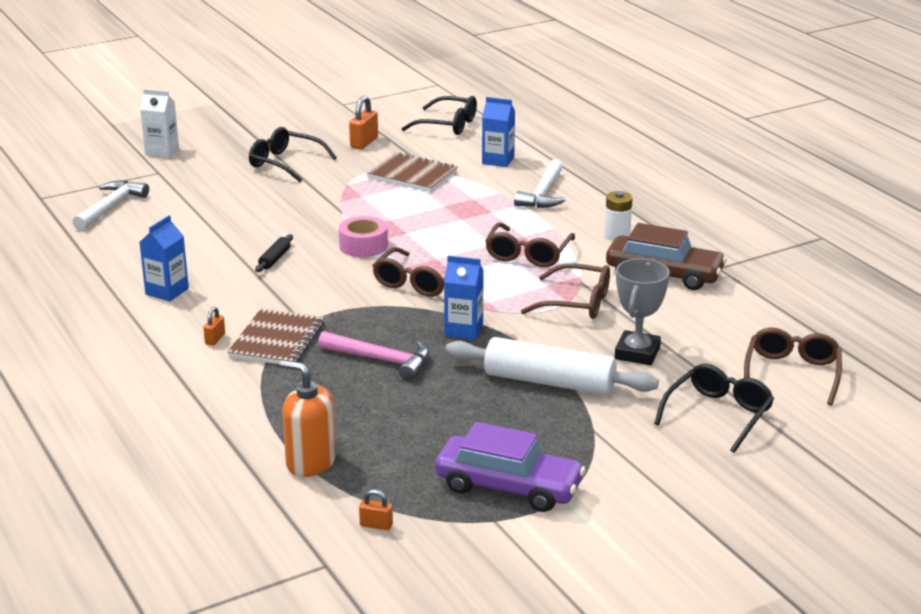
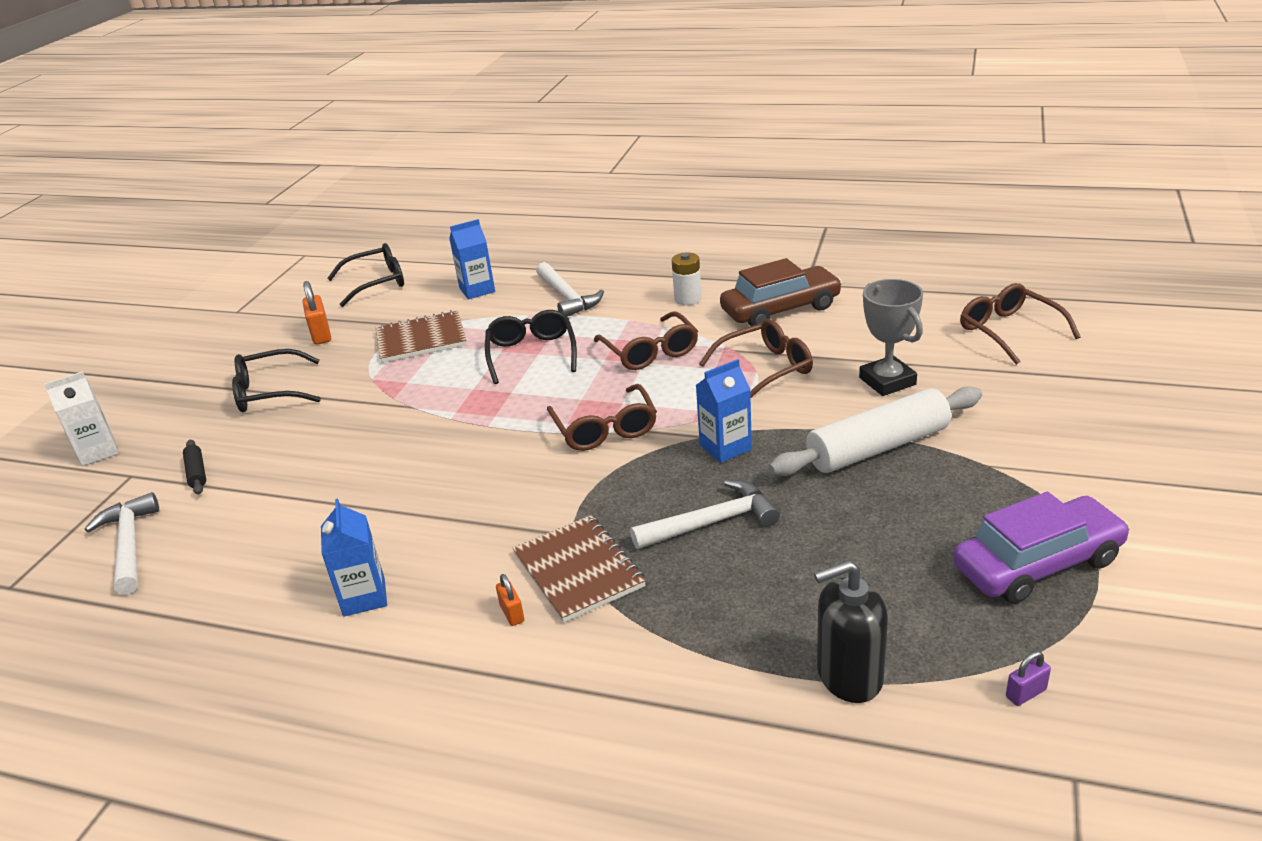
camera: 40 degrees left, 5 degrees up
(275, 259) = (425, 489): black rolling pin -> black rolling pin (197, 473)
(310, 462) = (849, 676): orange soap dispenser -> black soap dispenser
(363, 246) = (492, 426): pink tape -> none
(376, 525) = (1026, 693): orange padlock -> purple padlock
(381, 360) = (711, 522): pink hammer -> white hammer
(718, 414) = (1034, 392): black glasses -> black glasses (531, 353)

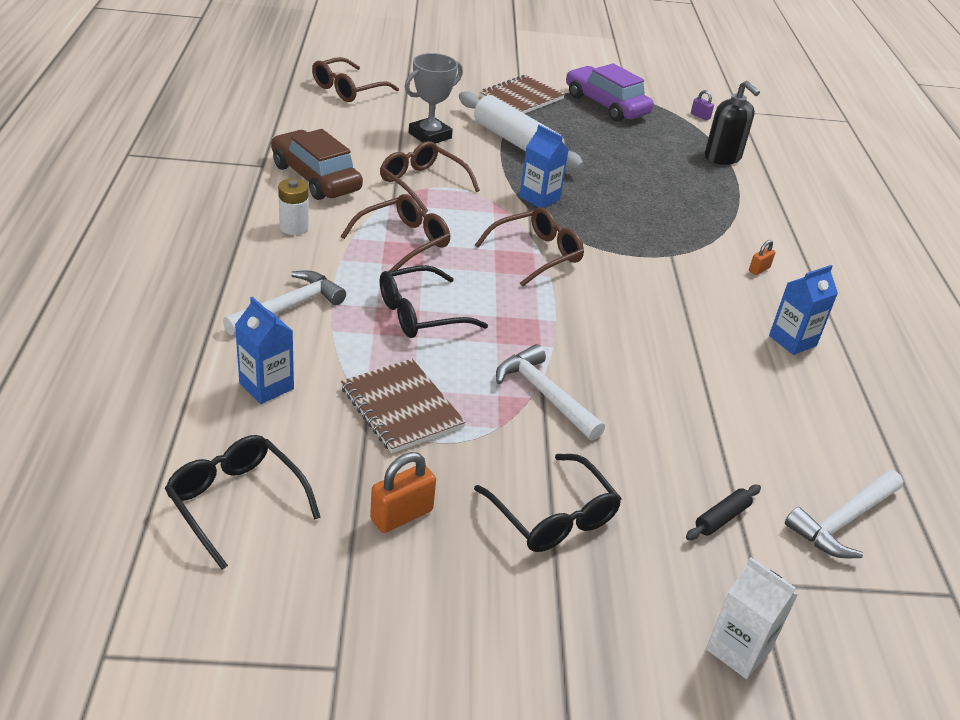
camera: 115 degrees left, 5 degrees up
(578, 570) = (704, 248): brown notebook -> brown notebook (522, 98)
(711, 522) = (627, 200): white hammer -> white hammer (545, 394)

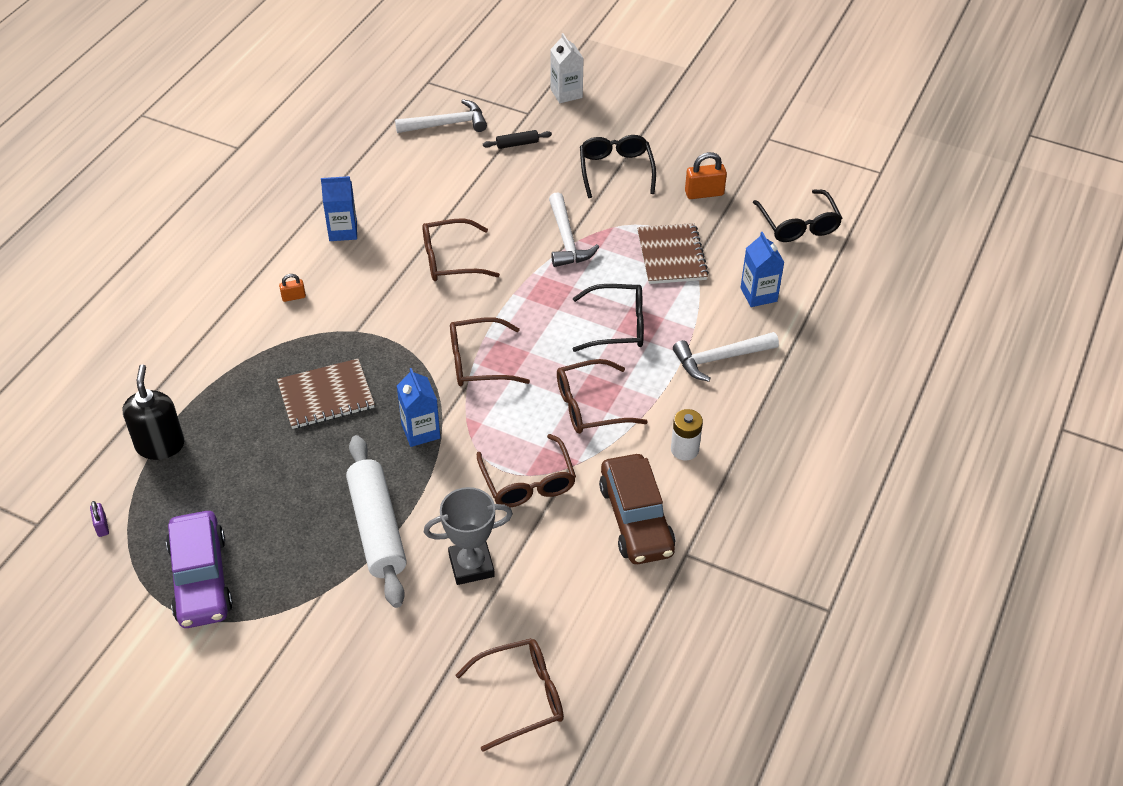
camera: 150 degrees left, 10 degrees up
(522, 98) = (300, 621): brown notebook -> brown notebook (326, 396)
(653, 338) = (450, 260): none -> brown glasses

